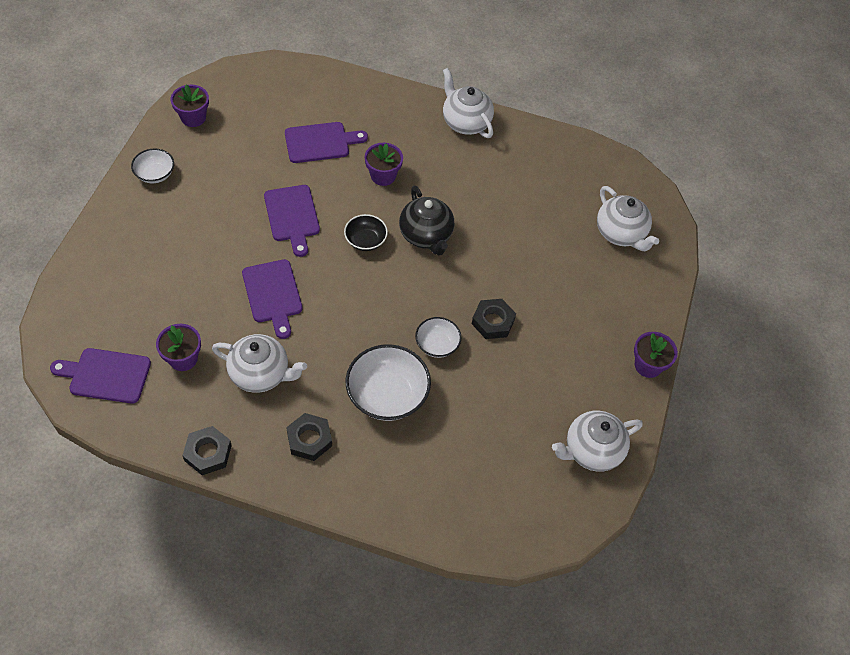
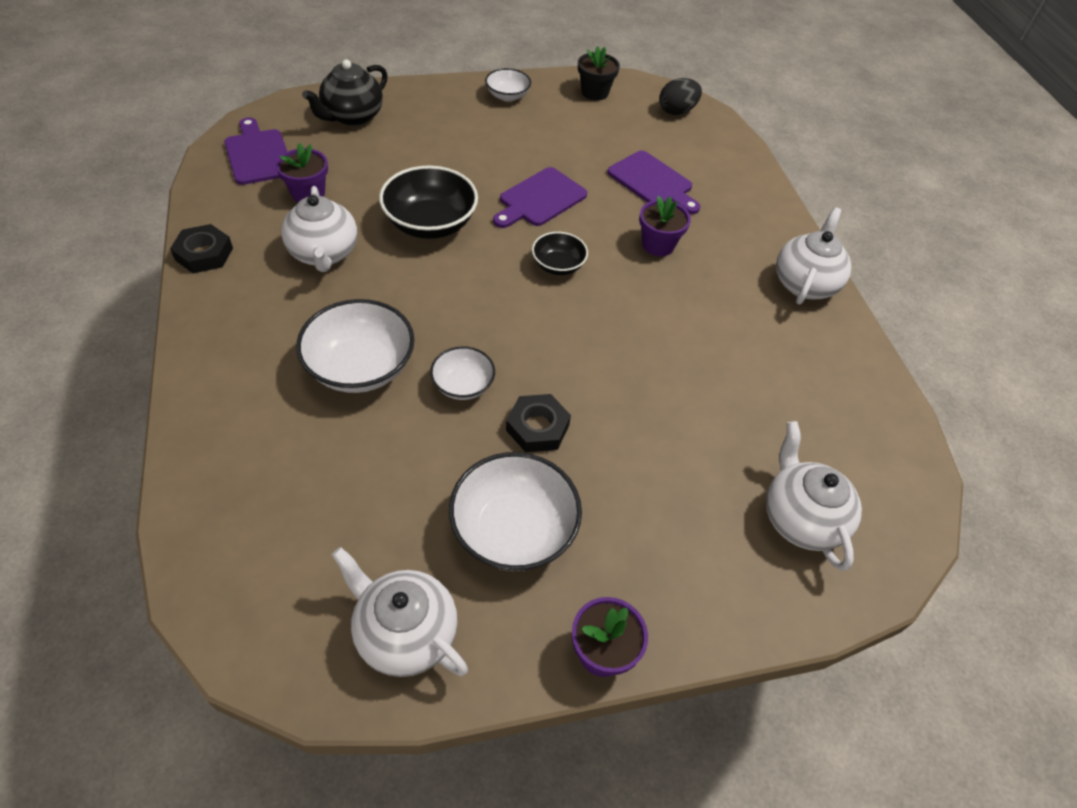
camera: 60 degrees right, 5 degrees down
(193, 118) = (594, 92): purple flower pot -> black flower pot
(253, 83) = (676, 111): none -> black egg
(273, 294) = (430, 224): purple cutting board -> black bowl
(309, 439) = (262, 324): black nut -> none
(426, 236) = (610, 313): black teapot -> black teapot (352, 117)
(556, 369) = (513, 530): none -> white bowl
(620, 234) = (800, 518): white teapot -> white teapot turned 135 degrees clockwise

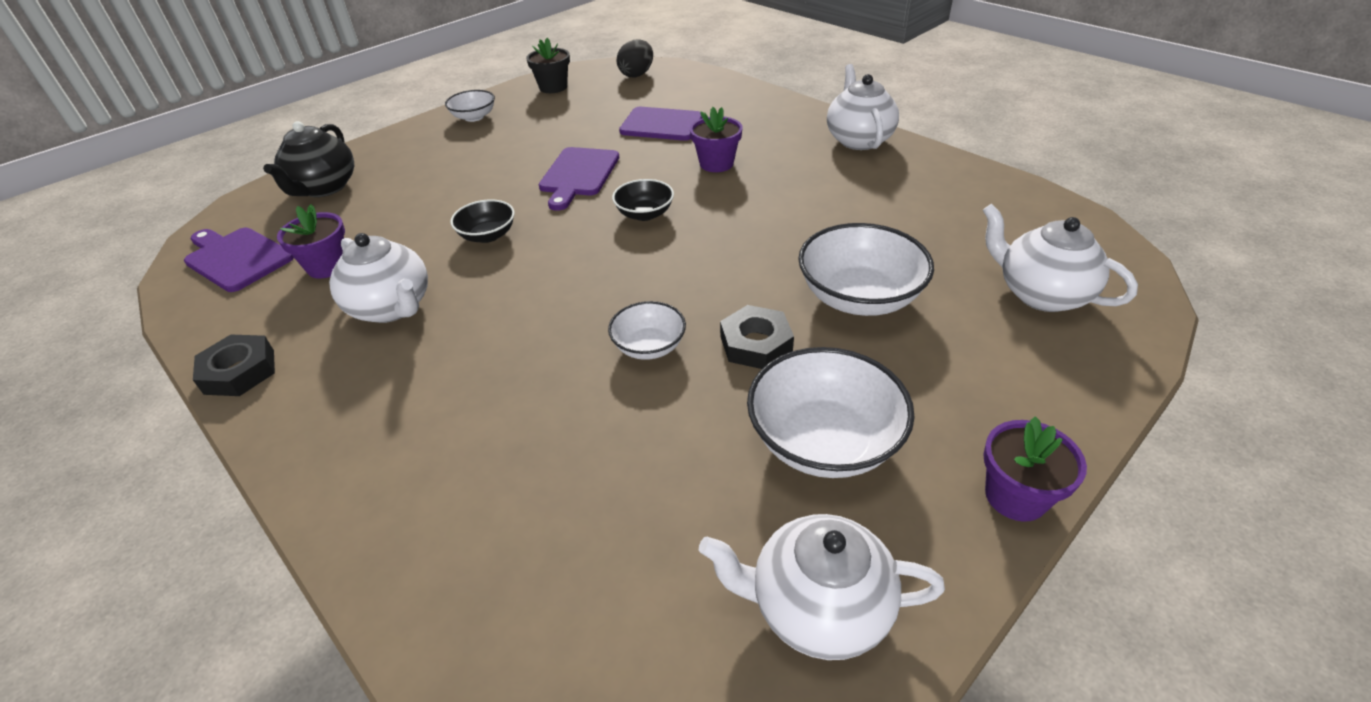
camera: 25 degrees left, 10 degrees down
(360, 367) = (525, 385): white bowl -> white bowl (859, 297)
(430, 224) = (487, 235): black bowl -> black bowl, size x0.57

